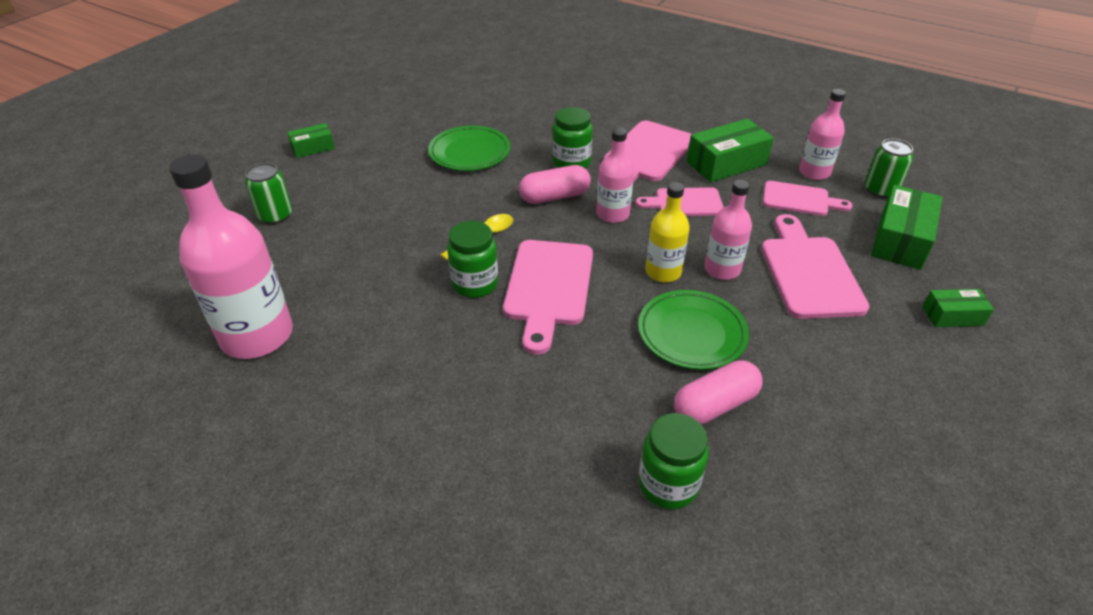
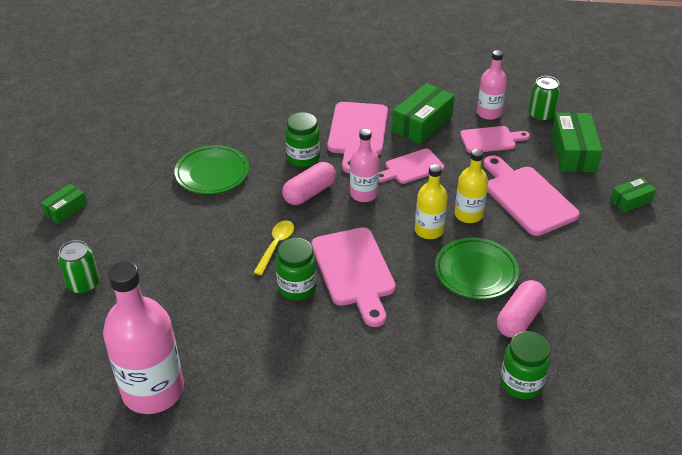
camera: 25 degrees left, 0 degrees up
(722, 269) = (468, 214): pink bottle -> yellow bottle

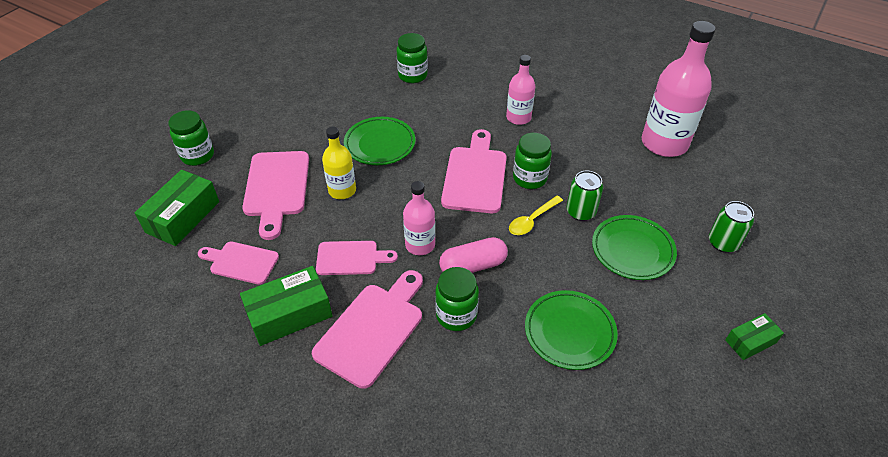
camera: 155 degrees left, 5 degrees up
(173, 249) = (632, 250): none -> green plate
(429, 230) = (388, 188): yellow bottle -> none
(489, 113) = (204, 300): pink bottle -> pink bottle (518, 117)
(519, 318) = (378, 107): pink capsule -> none
(541, 115) = (155, 274): green can -> green can (581, 212)
(631, 200) = (197, 155): green box -> green jar

